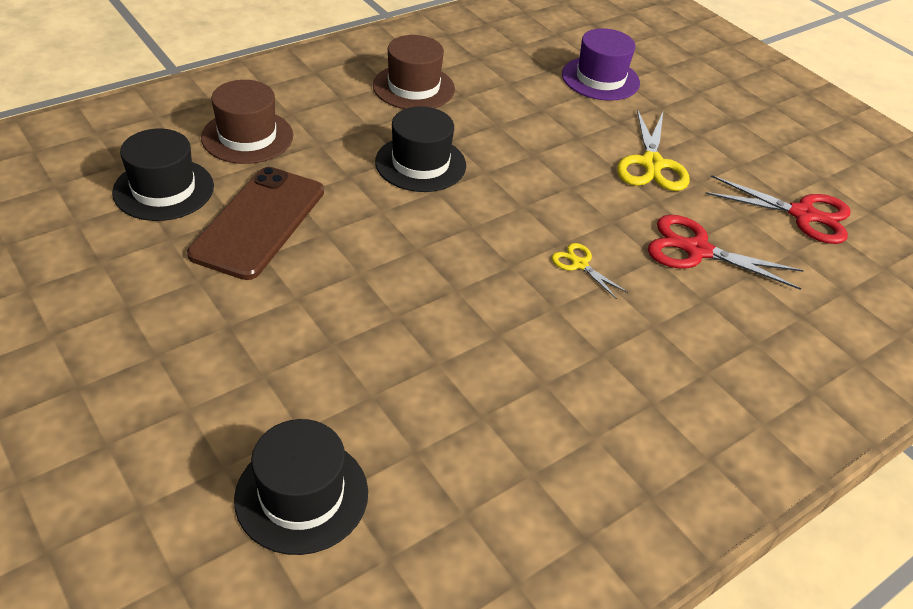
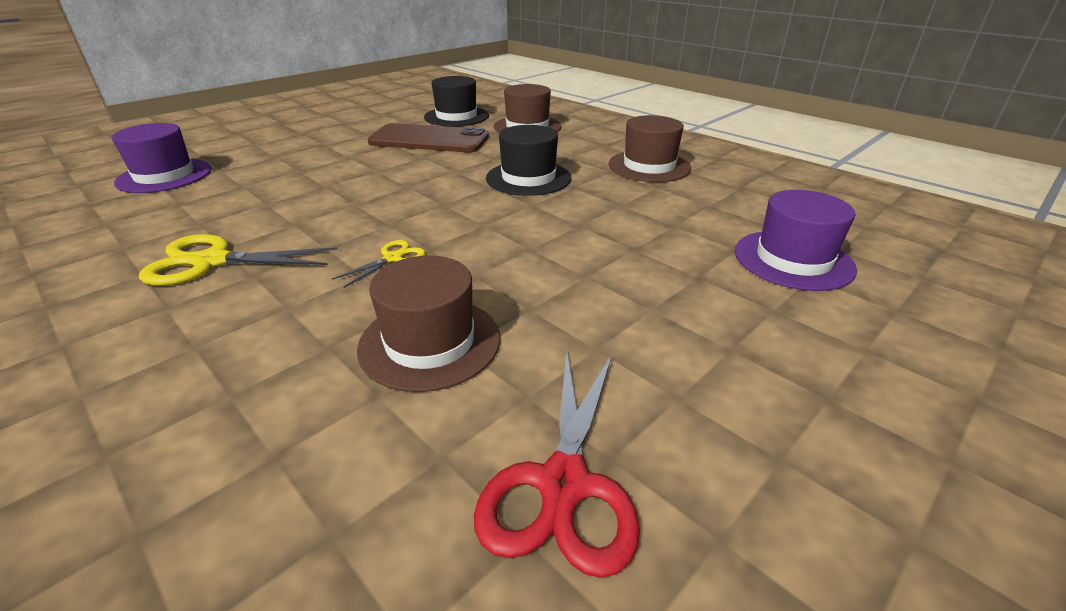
camera: 85 degrees right, 10 degrees down
(301, 495) = (164, 176): black hat -> purple hat
(651, 164) = (614, 303): yellow scissors -> yellow scissors (212, 262)
(696, 250) = (430, 342): red scissors -> brown hat

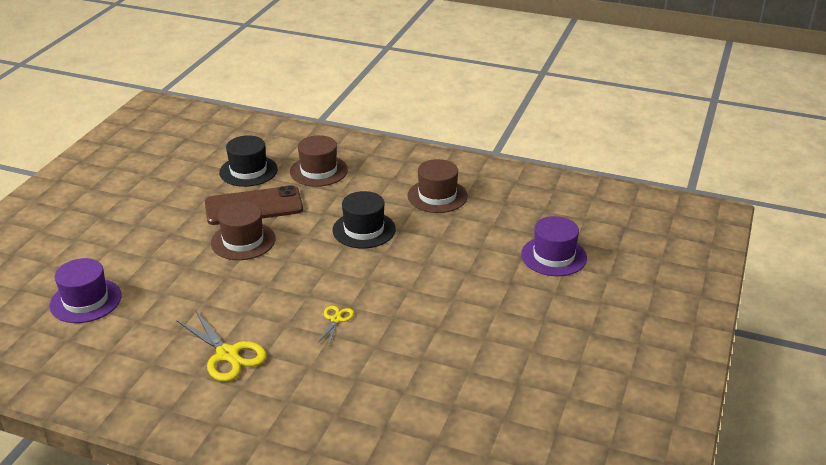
camera: 25 degrees left, 0 degrees up
(212, 262) = (228, 355): yellow scissors -> yellow scissors turned 105 degrees counterclockwise
(430, 342) = (404, 361): brown hat -> brown hat (243, 241)
(563, 484) = (506, 398): red scissors -> none

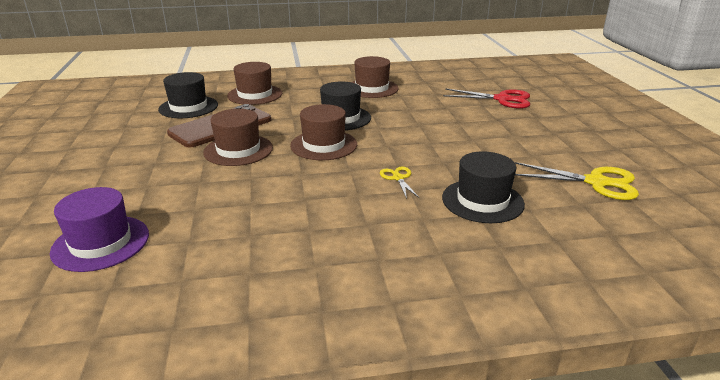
camera: 30 degrees left, 5 degrees down
(228, 355) = (328, 236): yellow scissors -> yellow scissors (596, 182)
(315, 259) = (324, 145): none -> brown hat
(375, 369) = (482, 201): none -> black hat
(553, 256) = (502, 99): purple hat -> red scissors

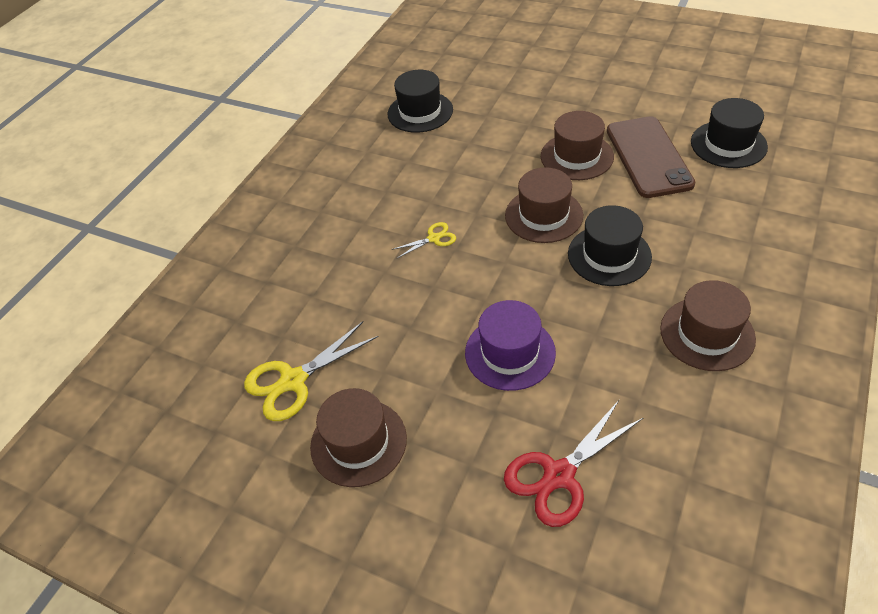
camera: 130 degrees right, 20 degrees up
(101, 243) = (477, 74): purple hat -> purple hat (510, 352)
(255, 95) = (746, 205): brown hat -> brown hat (358, 442)
(398, 178) = (434, 238): yellow scissors -> yellow scissors turned 45 degrees counterclockwise
(482, 201) = (350, 273): black hat -> black hat (420, 112)

